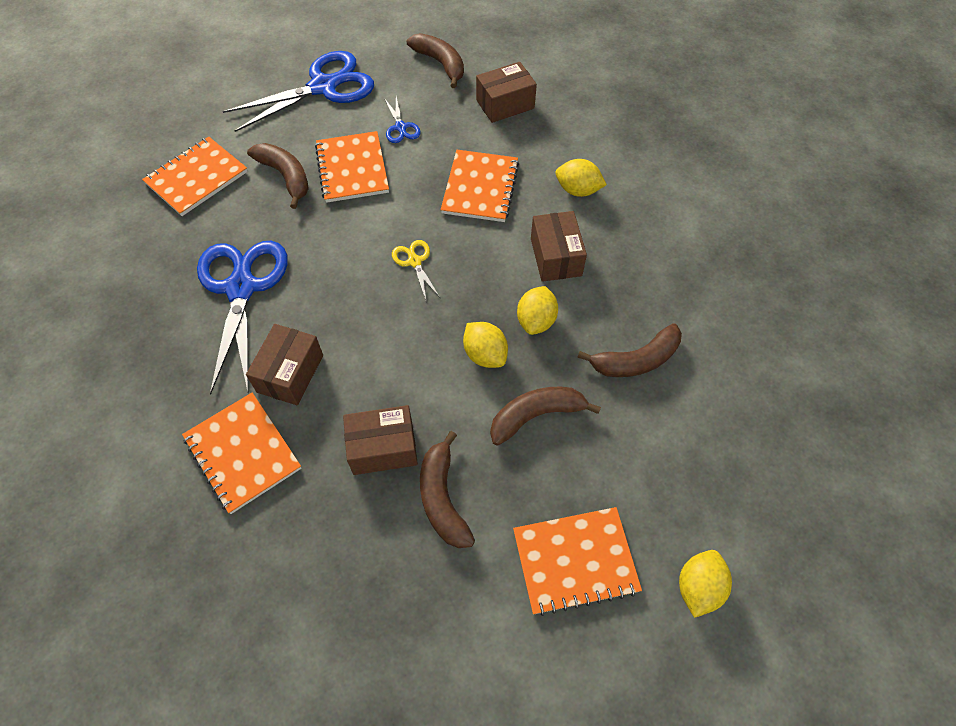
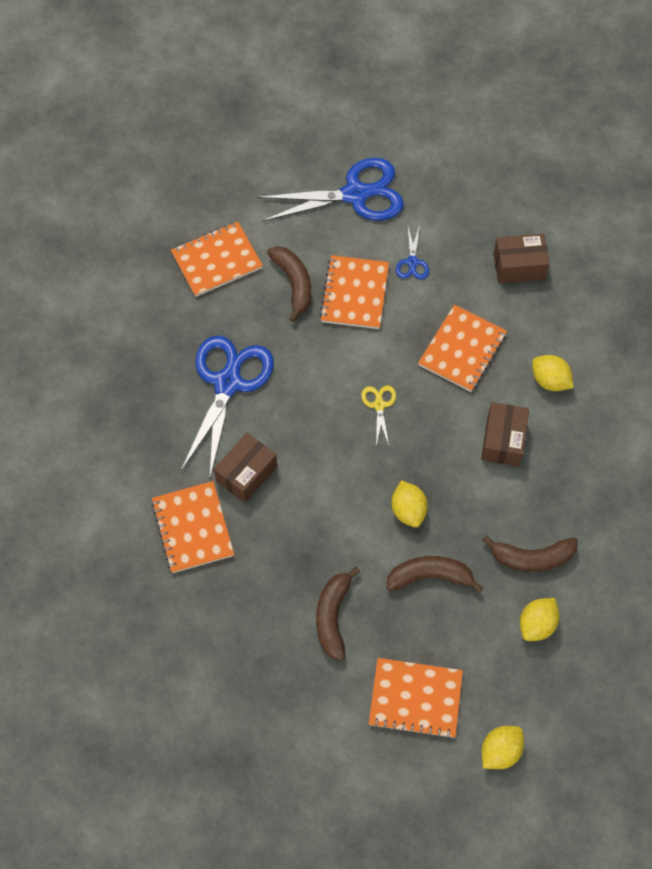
camera: 20 degrees right, 5 degrees up
(383, 448) = (300, 561): brown box -> none
(440, 64) = (474, 200): brown banana -> none
(536, 321) = (462, 494): yellow lemon -> yellow lemon (536, 624)

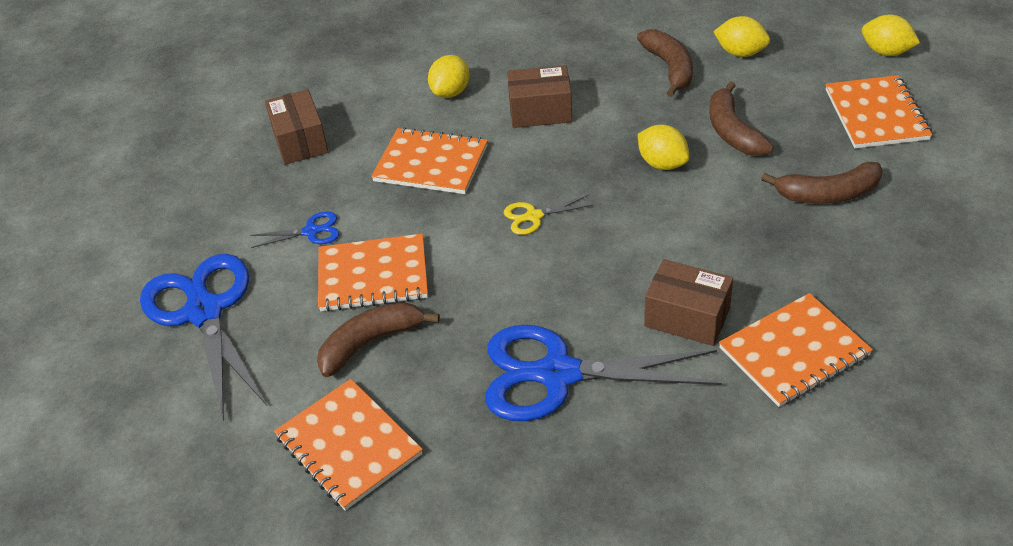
camera: 100 degrees left, 20 degrees down
(408, 510) = (662, 163): yellow lemon -> yellow lemon turned 75 degrees clockwise

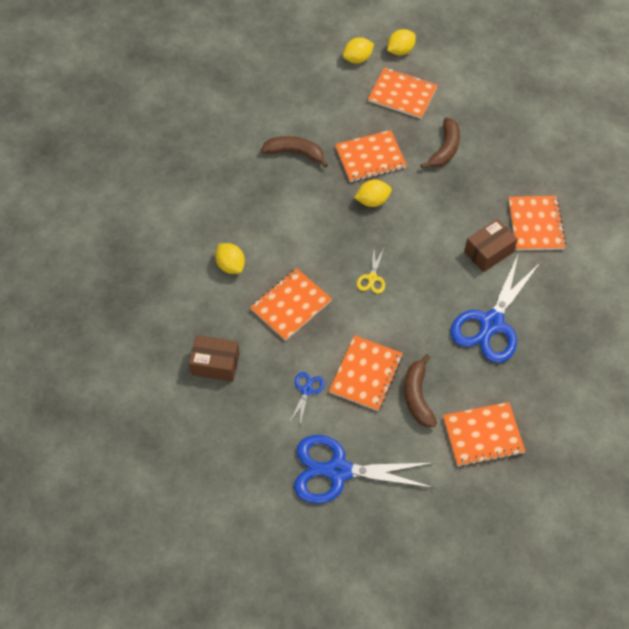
camera: 65 degrees left, 15 degrees up
(540, 111) = (285, 231): brown box -> none
(733, 132) = (370, 157): brown banana -> orange notebook
(740, 53) = (308, 116): yellow lemon -> yellow lemon (400, 51)

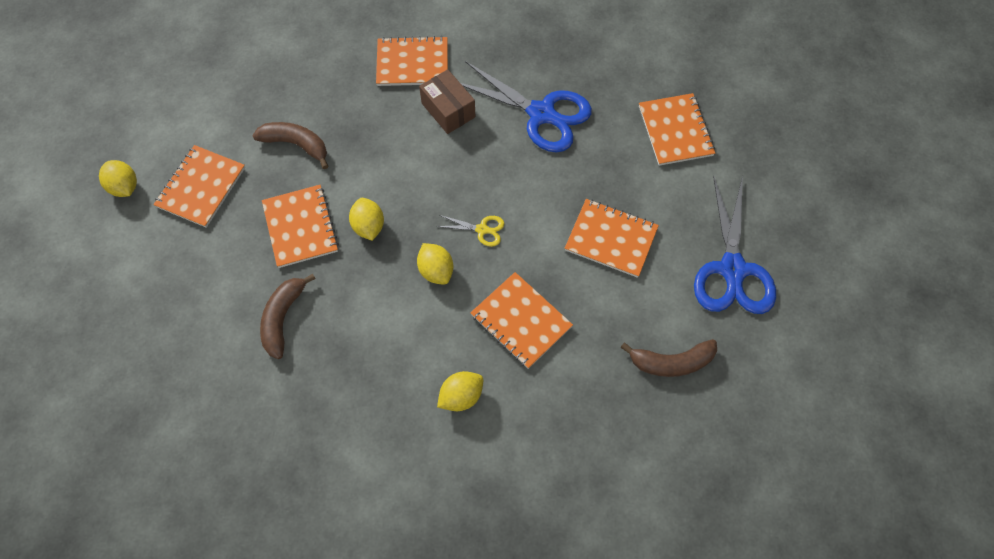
camera: 90 degrees left, 5 degrees up
(215, 364) = (607, 409): brown box -> none
(306, 390) = (636, 302): blue scissors -> none
(357, 59) = (128, 239): yellow lemon -> yellow lemon (436, 271)
(417, 396) = (635, 189): brown banana -> brown banana (671, 362)

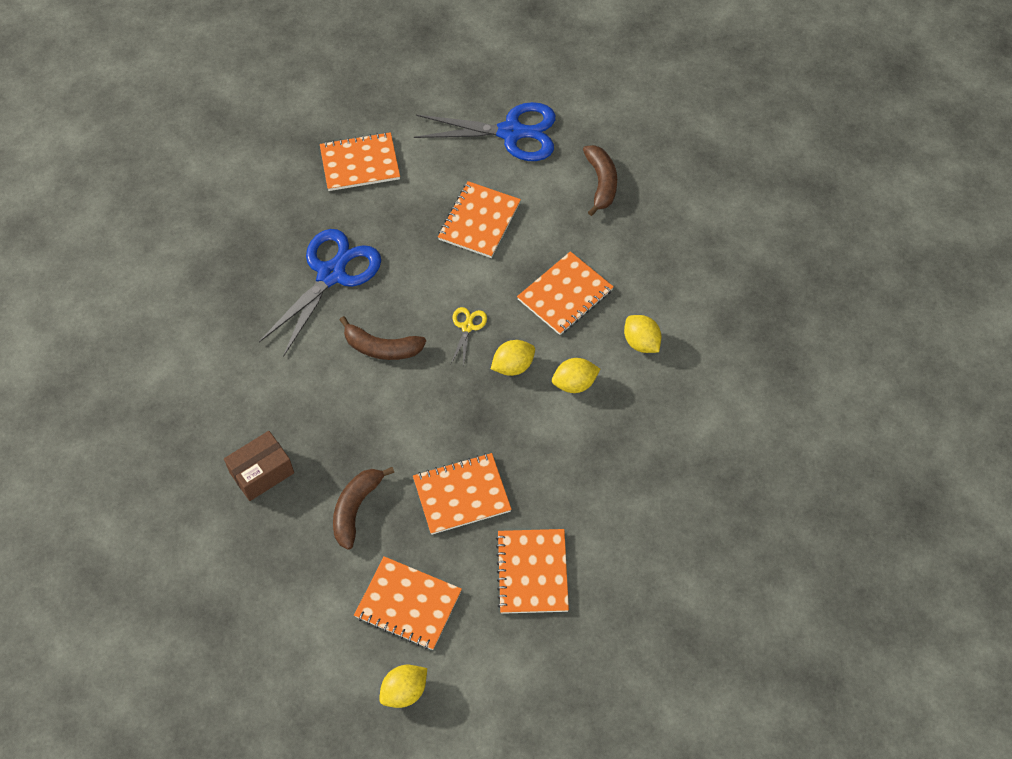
camera: 90 degrees left, 5 degrees down
(283, 318) = (567, 502): brown banana -> brown banana (382, 348)
(368, 226) = (462, 429): yellow lemon -> yellow lemon (574, 383)
(412, 63) = (253, 396): orange notebook -> orange notebook (532, 572)
(448, 110) = (320, 359): brown box -> brown box (262, 473)

